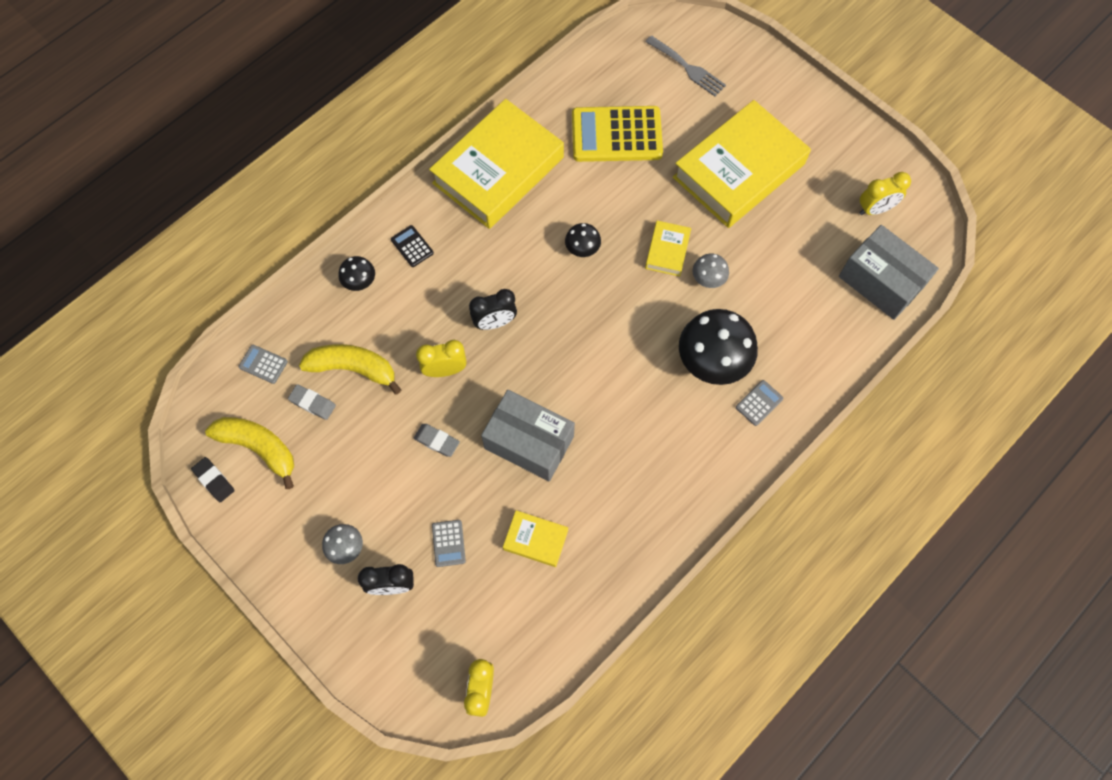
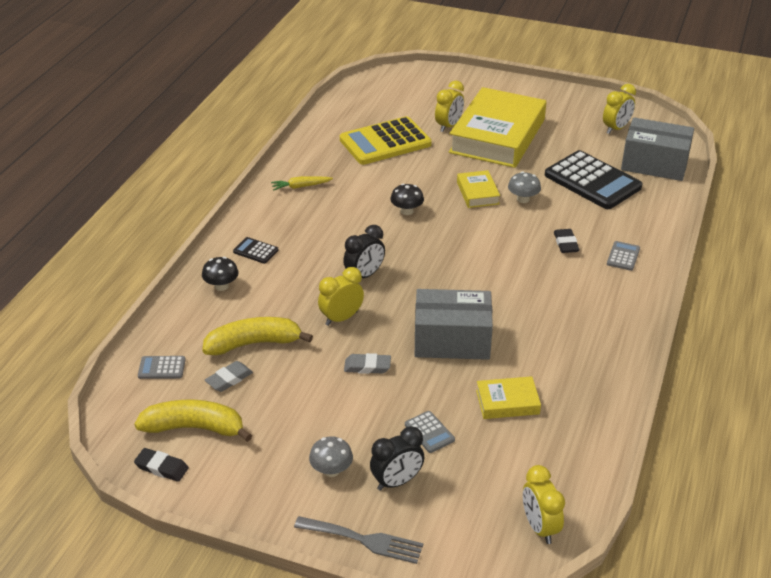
camera: 25 degrees left, 30 degrees down
(312, 403) = (229, 379): grey eraser -> grey eraser turned 45 degrees counterclockwise
(498, 170) = (300, 186): yellow book -> yellow carrot
(688, 68) = (413, 94): grey fork -> grey fork (364, 540)
(696, 135) = (448, 126): none -> yellow clock
(712, 361) = (566, 243): black mushroom -> black eraser
(797, 281) = (592, 181): none -> black calculator

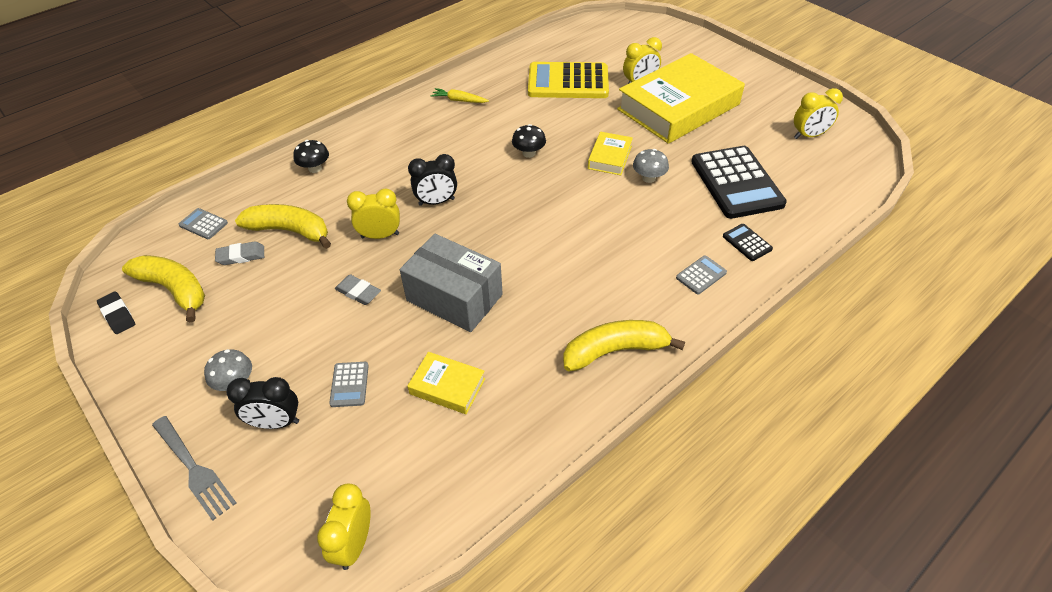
camera: 30 degrees right, 10 degrees up
(255, 251) = (370, 146): black calculator -> black calculator (747, 243)
(566, 243) = (652, 239): black eraser -> none
(607, 330) = (615, 351): none -> yellow banana
(654, 164) = (820, 186): grey box -> none

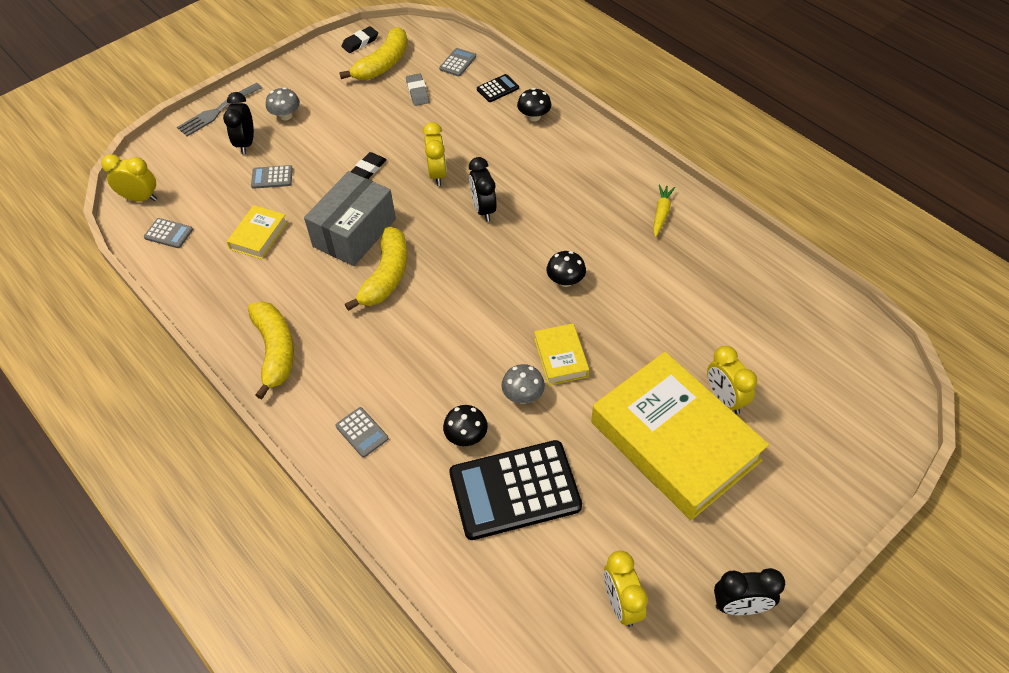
camera: 90 degrees right, 5 degrees up
(290, 231) = (447, 115): yellow banana -> yellow banana (386, 276)
(358, 292) = (368, 169): grey eraser -> black eraser
(430, 491) = (168, 233): none -> grey calculator
(568, 82) = (716, 317): yellow calculator -> none
(609, 157) = (561, 357): yellow book -> yellow book turned 60 degrees clockwise
(693, 209) = (466, 436): none -> black mushroom
(747, 243) = (408, 485): black calculator -> black calculator (497, 89)
(793, 90) = (740, 605): none -> black clock

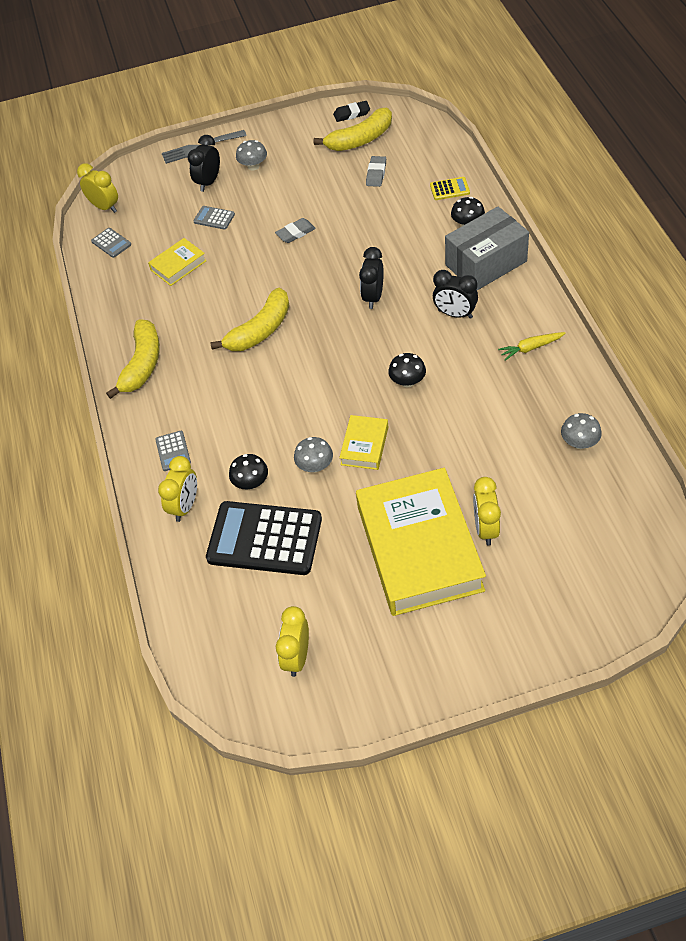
camera: 30 degrees right, 0 degrees up
(354, 233) = (254, 285): grey box -> grey box (486, 263)
(368, 169) = (295, 233): black eraser -> grey eraser
(437, 174) = (351, 254): yellow clock -> yellow clock (185, 506)
(457, 63) = (427, 155): grey calculator -> none
(497, 89) = (449, 189): black calculator -> yellow calculator
(661, 213) = (531, 348): yellow carrot -> yellow carrot turned 150 degrees counterclockwise
(740, 605) = (391, 697): black clock -> black clock (455, 314)
(758, 287) = (579, 442): none -> grey mushroom

